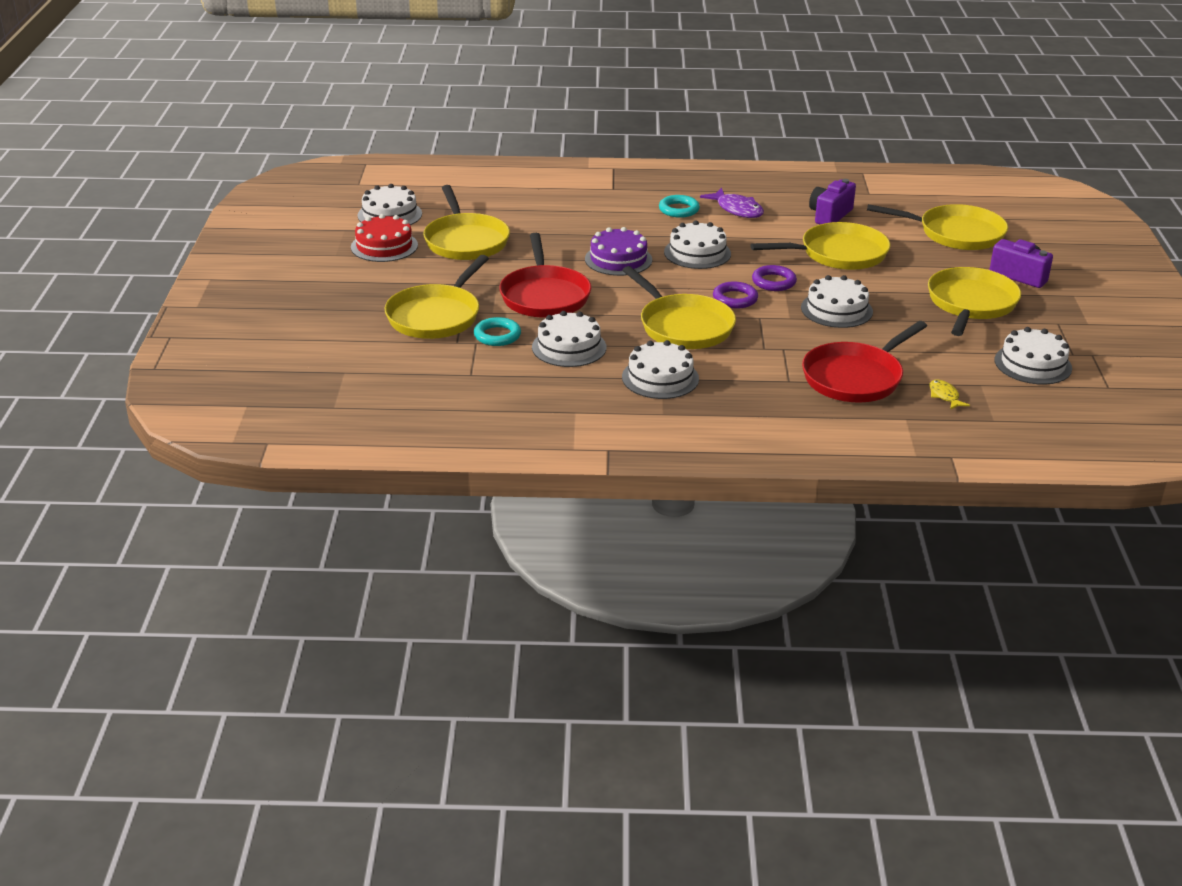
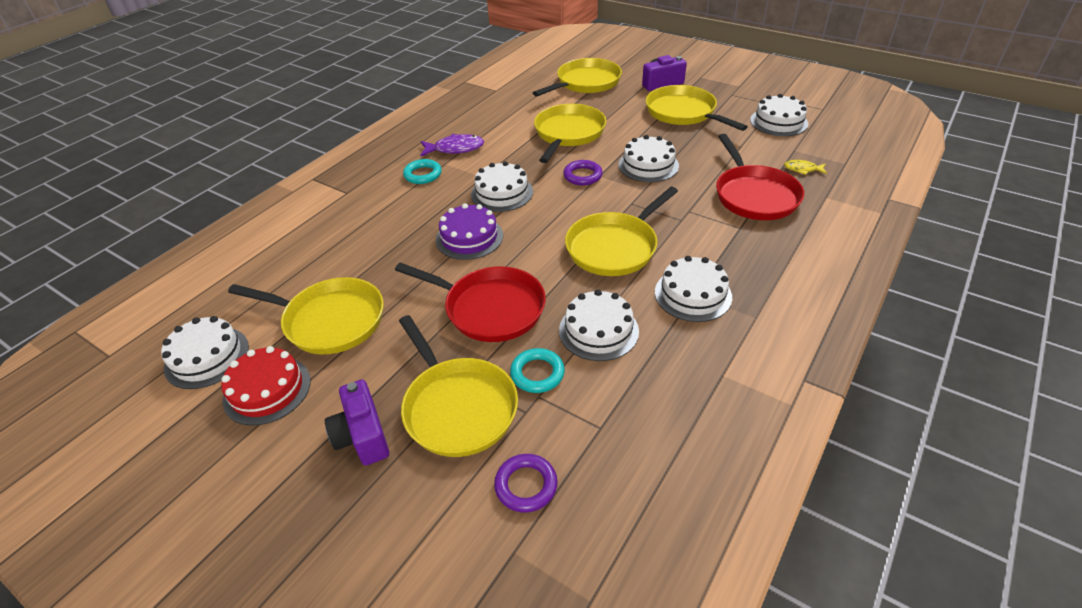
camera: 55 degrees left, 10 degrees up
(683, 326) = (614, 247): yellow pan -> yellow pan turned 135 degrees clockwise
(735, 299) = (592, 203): purple ring -> purple ring (526, 485)
(829, 215) = (509, 116): purple camera -> purple camera (362, 436)

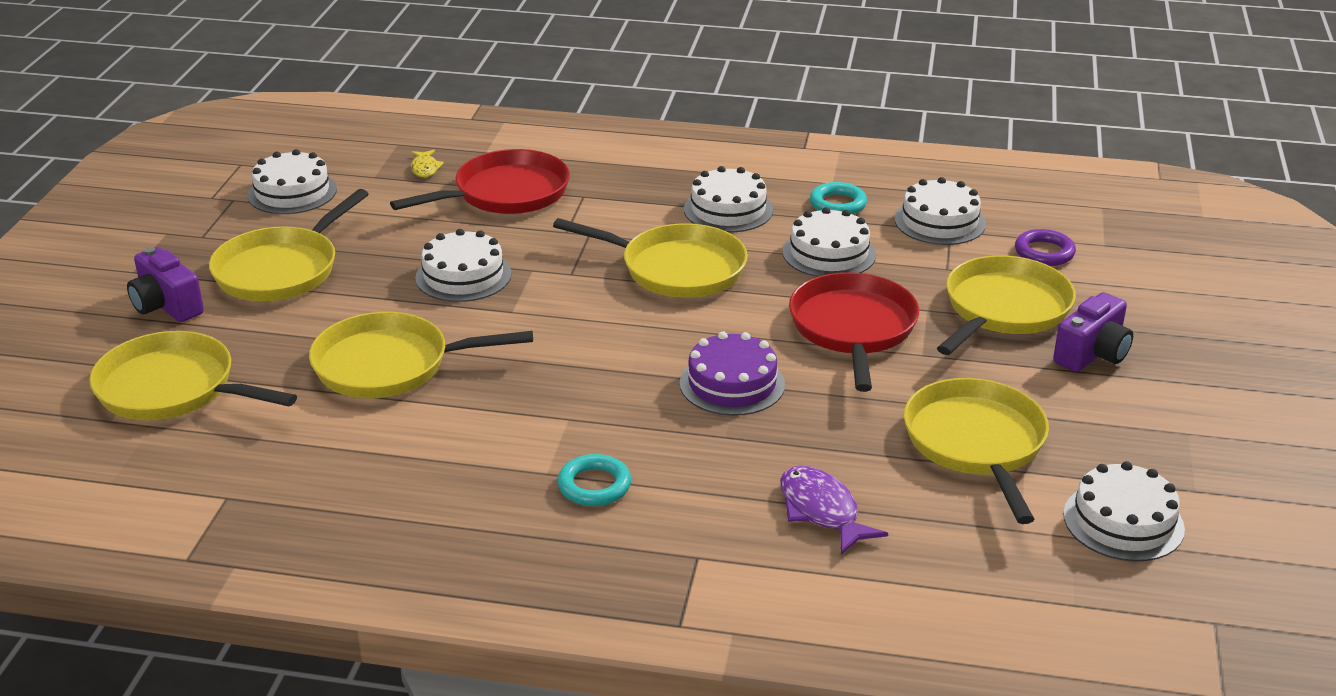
camera: 115 degrees left, 10 degrees down
(267, 390) = (1112, 444): red cake -> none
(455, 149) = (491, 476): purple fish -> purple fish (821, 511)
(502, 193) = (605, 386): white cake -> white cake (939, 221)
(537, 373) = (919, 275): turquoise ring -> turquoise ring (837, 204)
(582, 176) = (519, 324): purple ring -> none

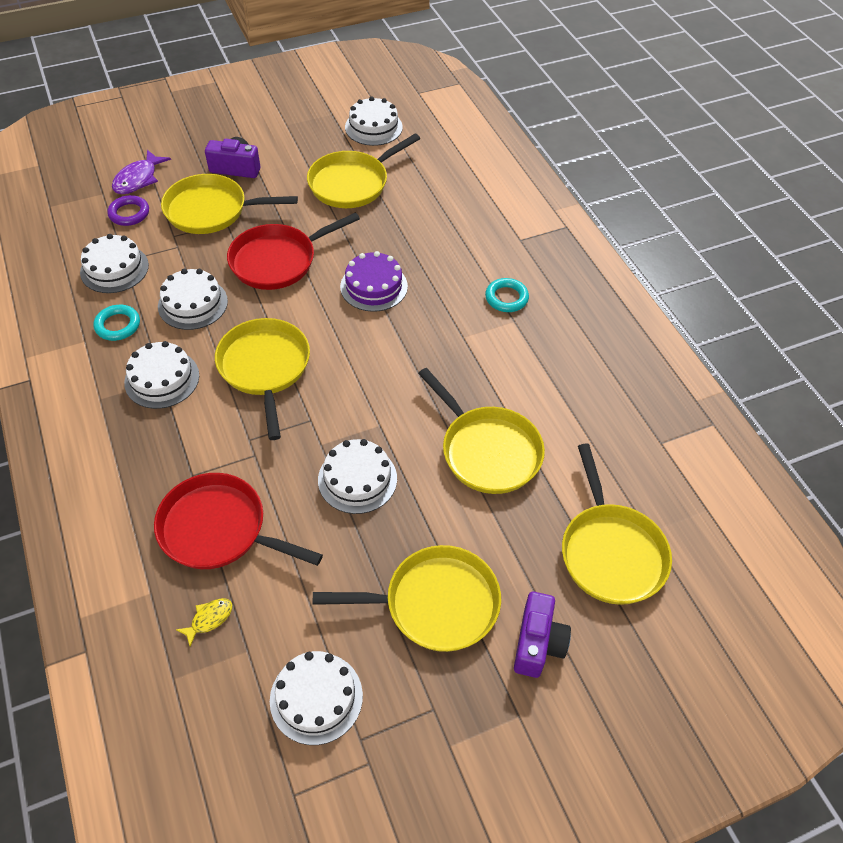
camera: 125 degrees left, 20 degrees up
(821, 511) = (450, 214): purple fish -> purple fish (138, 179)

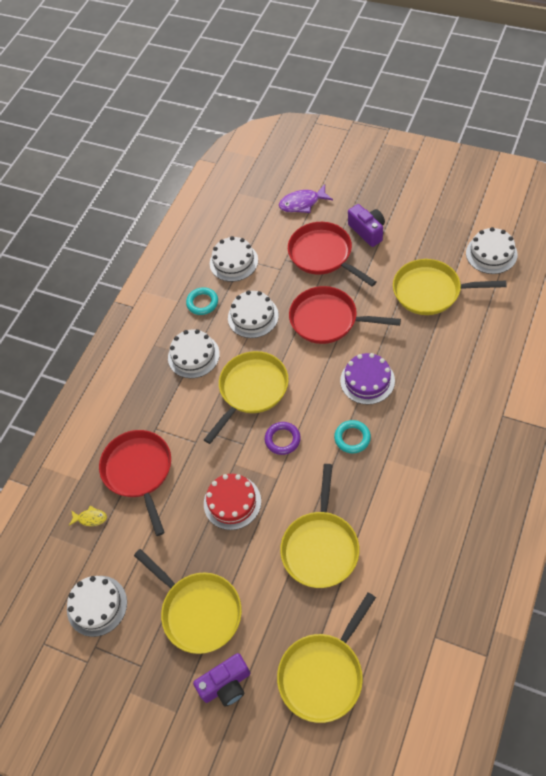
camera: 55 degrees right, 5 degrees up
(129, 213) = (275, 226): purple ring -> purple ring (282, 439)
(211, 210) = (323, 255): yellow pan -> red pan
(357, 479) = (232, 502): white cake -> red cake
(506, 298) = (444, 452): turquoise ring -> turquoise ring (352, 438)

